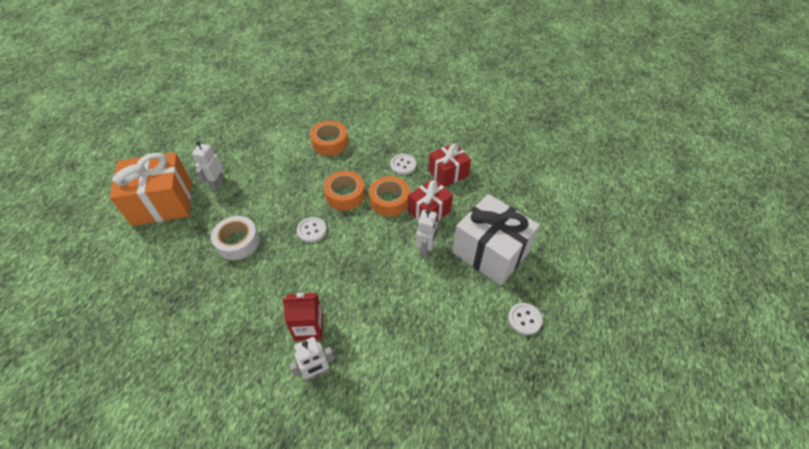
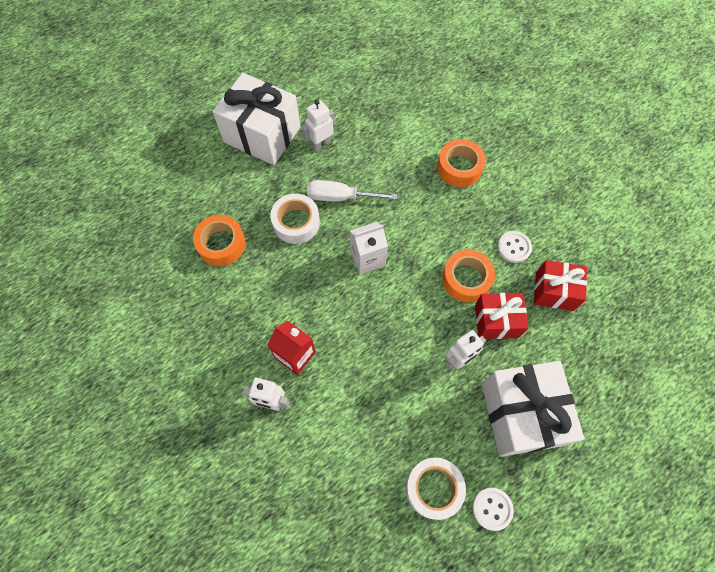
camera: 40 degrees right, 15 degrees up
(162, 203) = (262, 134): orange gift -> white gift
(259, 206) = (340, 197): none -> white screwdriver
(312, 230) = (367, 258): white button -> white carton
(345, 195) = (428, 241): orange tape -> orange tape (221, 244)
(479, 337) = (433, 488): none -> white tape

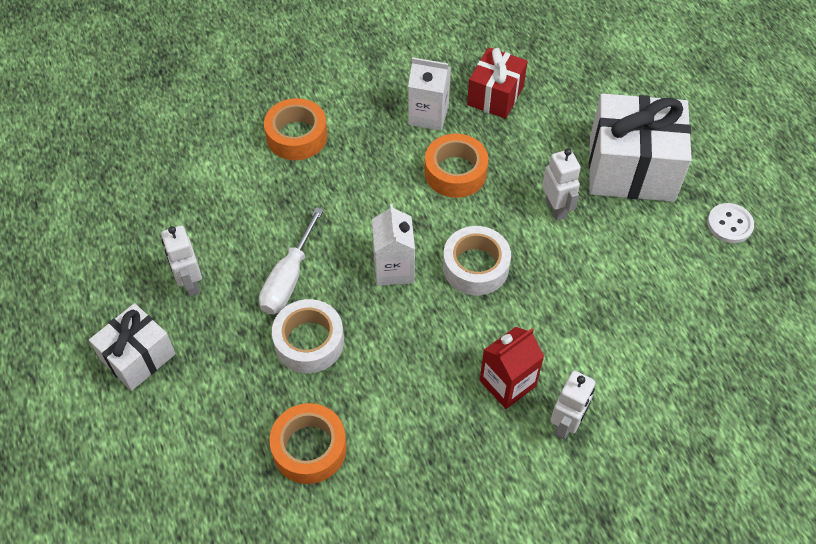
camera: 75 degrees left, 10 degrees down
(262, 134) = (138, 357): white gift -> white gift, size x0.60
(433, 488) = (701, 272): white tape -> white tape (475, 266)
(496, 321) = (517, 159): red gift -> none
(514, 247) = (428, 115): white button -> white carton

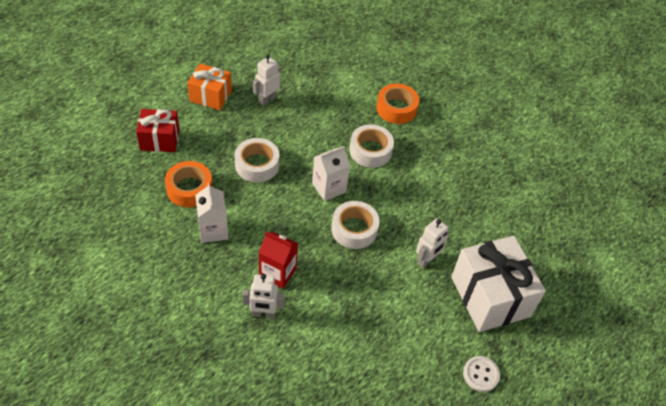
camera: 60 degrees right, 5 degrees down
(138, 357) = (210, 96): white gift -> orange gift
(288, 278) = (294, 140): white screwdriver -> none
(354, 195) = (370, 151): none -> white tape
(428, 115) = (457, 167): white carton -> white carton (213, 230)
(455, 172) = (420, 196): orange tape -> none
(495, 96) = (499, 198): red gift -> red gift (159, 139)

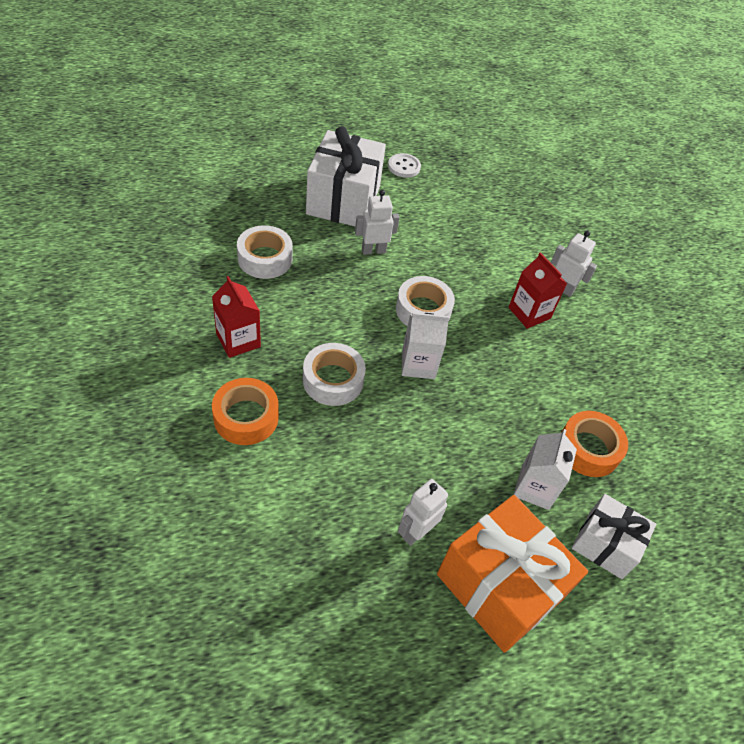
camera: 150 degrees left, 0 degrees up
(159, 139) = (605, 545): red gift -> white gift
(210, 96) = (499, 586): orange gift -> orange gift, size x1.68
(213, 230) = (578, 386): white carton -> white carton (535, 488)
(257, 165) = (488, 437): white tape -> white tape (265, 259)
(267, 99) = (416, 532): white robot -> white robot turned 150 degrees clockwise
(443, 145) = (238, 340): none -> red carton

